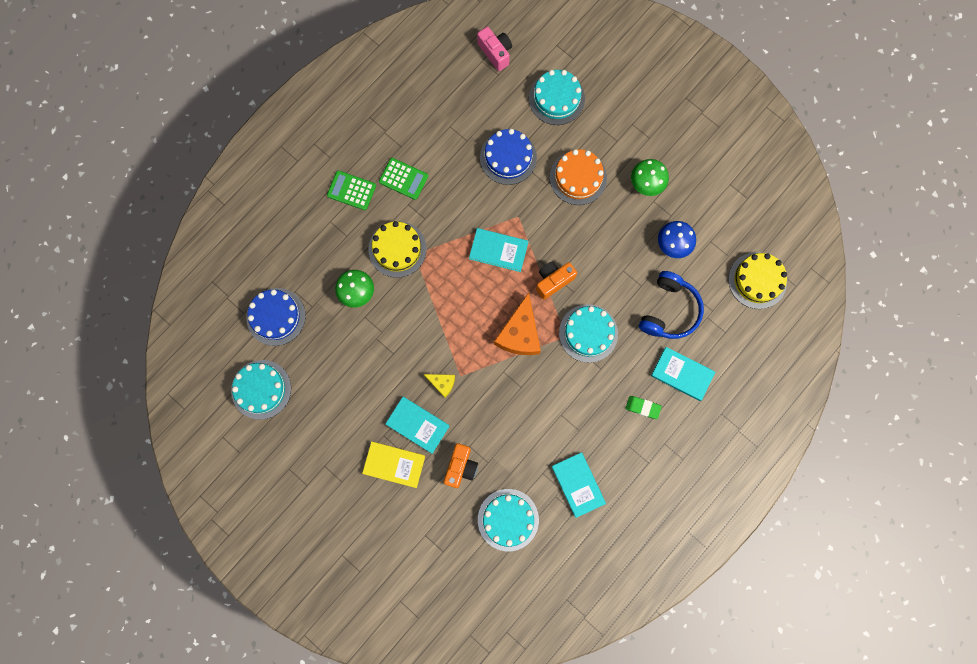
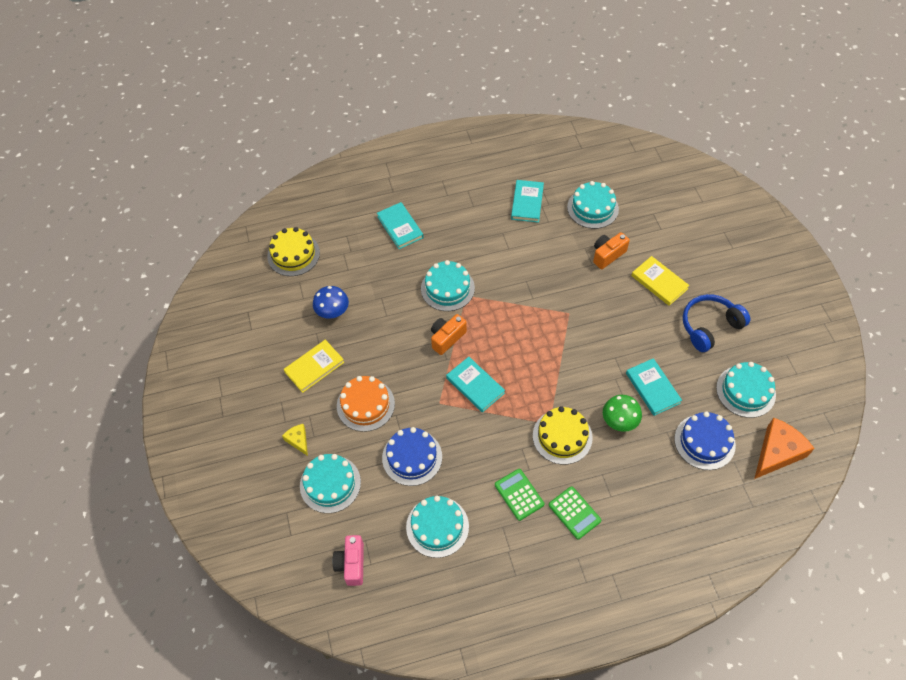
camera: 145 degrees left, 20 degrees down
(417, 425) = (624, 298): turquoise book -> turquoise book (652, 388)
(442, 383) = (587, 315): yellow cheese -> yellow cheese (298, 440)
(451, 116) = (437, 526): none -> turquoise cake
(520, 333) = (501, 316): orange cheese -> orange cheese (777, 452)
(553, 281) = (447, 338): orange camera -> orange camera turned 135 degrees clockwise
(643, 407) = (445, 222): green eraser -> none
(646, 183) = (314, 367): green mushroom -> yellow book
(669, 310) = (374, 270): blue headphones -> blue headphones (709, 326)

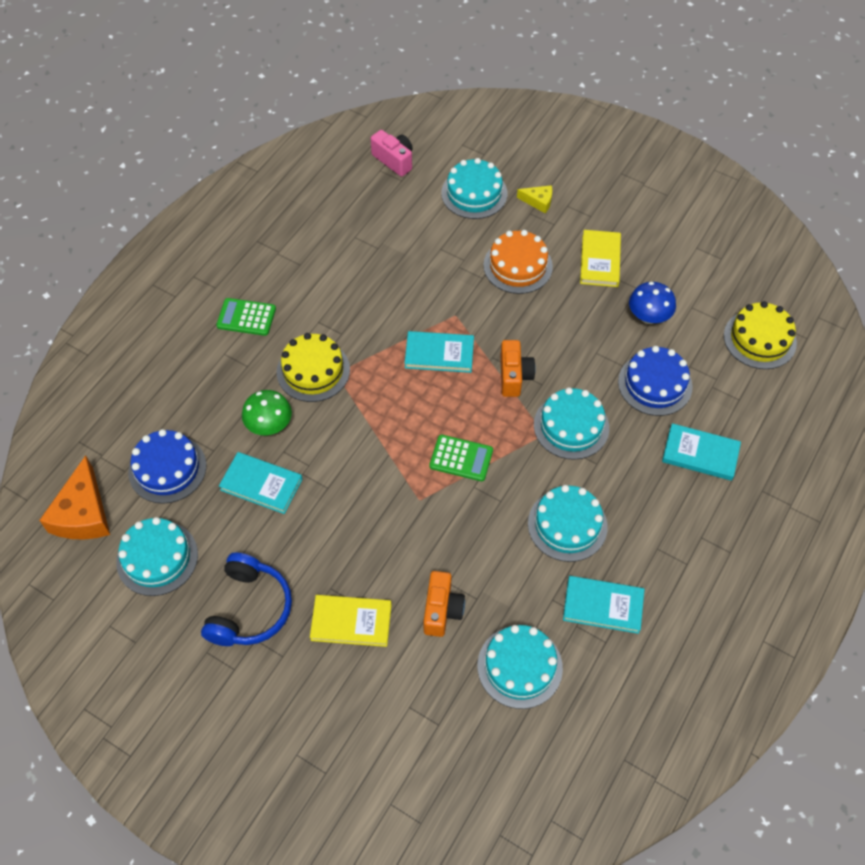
camera: 135 degrees right, 0 degrees up
(412, 457) = (430, 257): blue cake -> blue cake (655, 384)
(437, 526) = (354, 227): turquoise cake -> turquoise cake (567, 525)
(519, 494) = (308, 296): green calculator -> green calculator (461, 458)
(527, 203) = (603, 606): turquoise book -> turquoise book turned 45 degrees counterclockwise

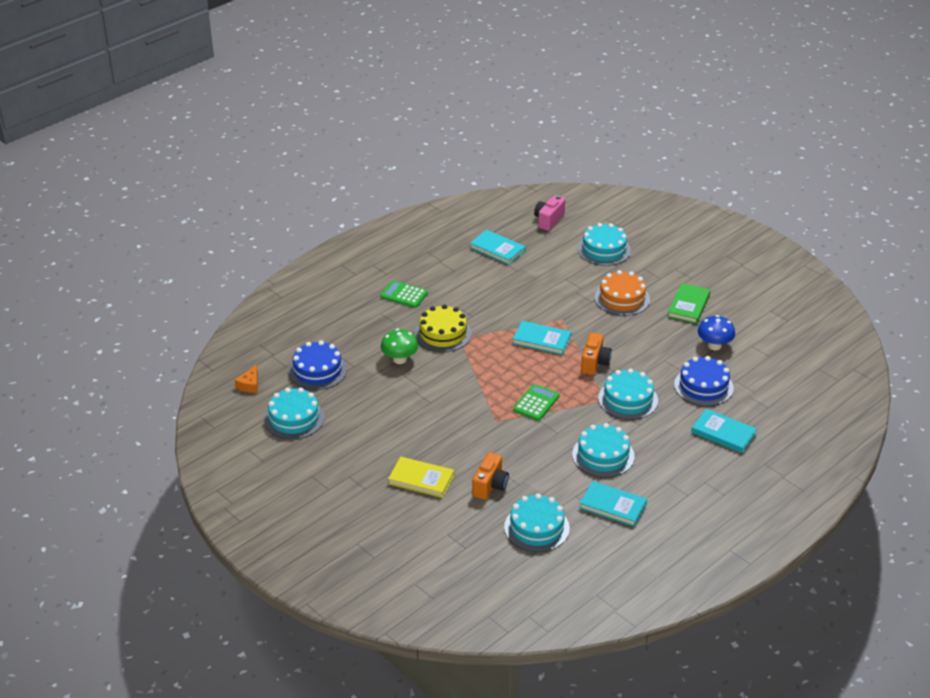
camera: 15 degrees right, 20 degrees down
(83, 514) = (249, 385): orange cheese -> orange cheese, size x0.51
(249, 609) = (350, 458): blue headphones -> none
(261, 484) = (382, 391): turquoise book -> turquoise book (497, 249)
(394, 160) = (548, 220): pink camera -> pink camera turned 120 degrees counterclockwise
(461, 458) = (536, 403): green calculator -> green calculator turned 90 degrees counterclockwise
(538, 201) = (653, 262): yellow cheese -> none
(600, 260) = (688, 306): yellow book -> green book
(759, 339) = (799, 374): yellow cake -> none

